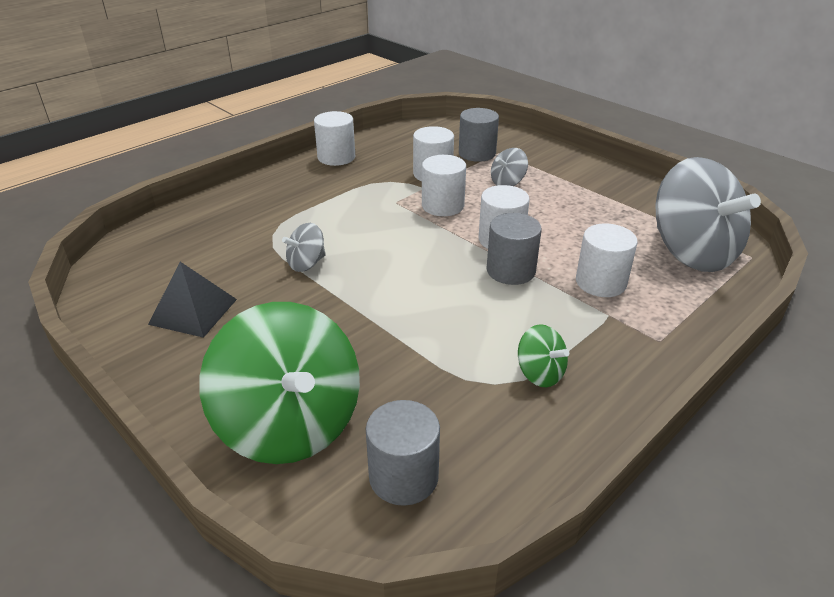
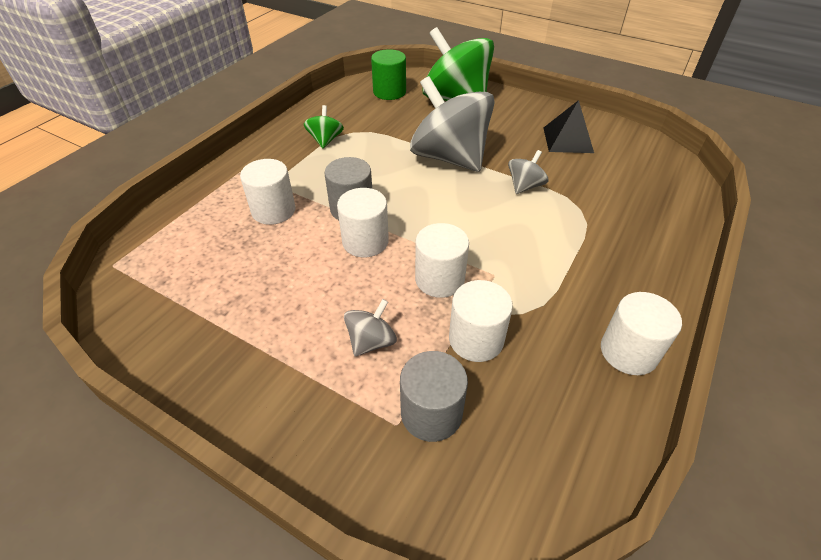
camera: 165 degrees right, 10 degrees up
(403, 476) = (389, 92): grey cylinder -> green cylinder
(540, 373) = (325, 140): green spinning top -> green spinning top turned 60 degrees clockwise
(691, 252) = (173, 260): grey spinning top -> grey spinning top (449, 157)

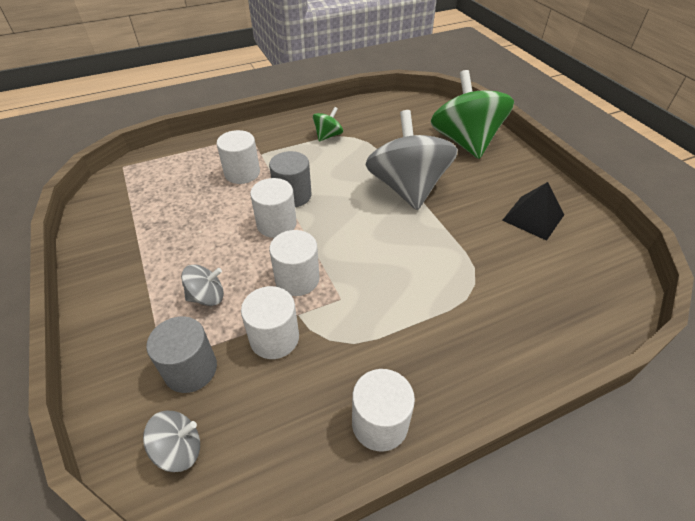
camera: 35 degrees right, 0 degrees up
(389, 92) = (416, 115): green cylinder -> none
(525, 186) = (445, 240): grey spinning top -> grey spinning top (179, 449)

